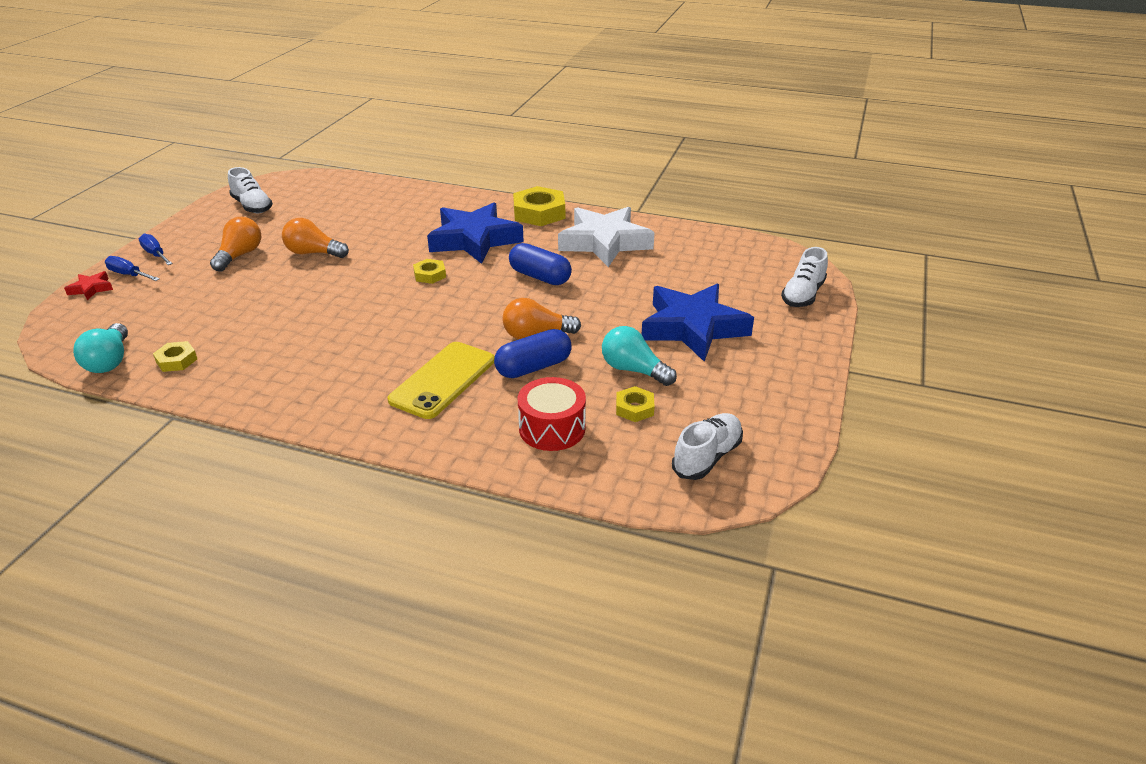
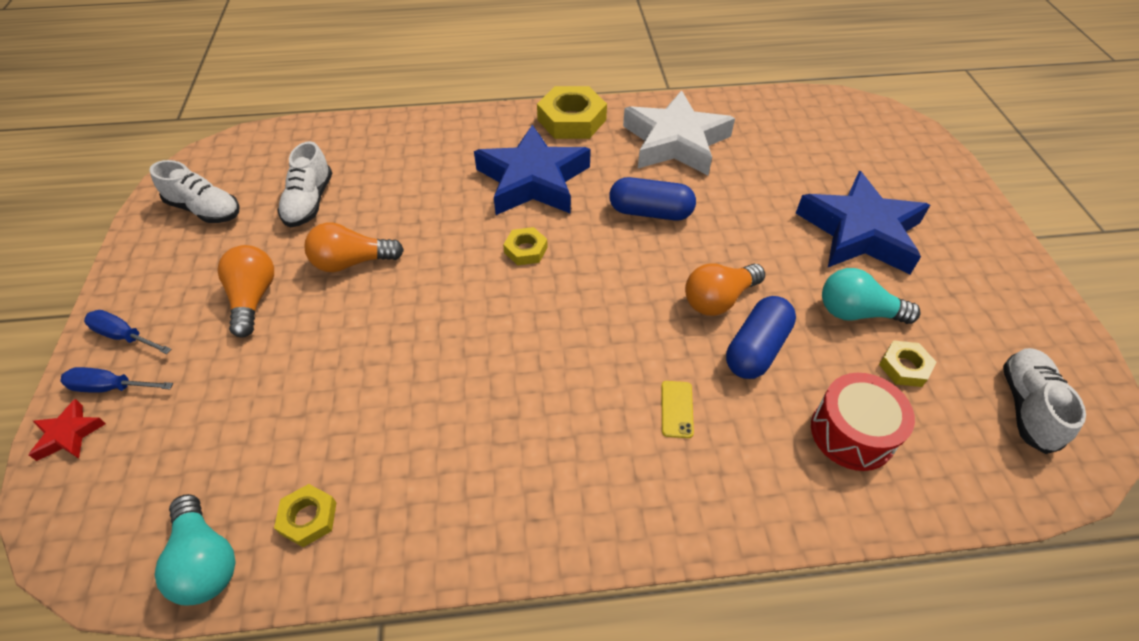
camera: 25 degrees left, 15 degrees up
(443, 380) = (677, 409): yellow phone -> yellow phone, size x0.43
(802, 295) = (916, 153): white shoe -> white shoe (309, 202)

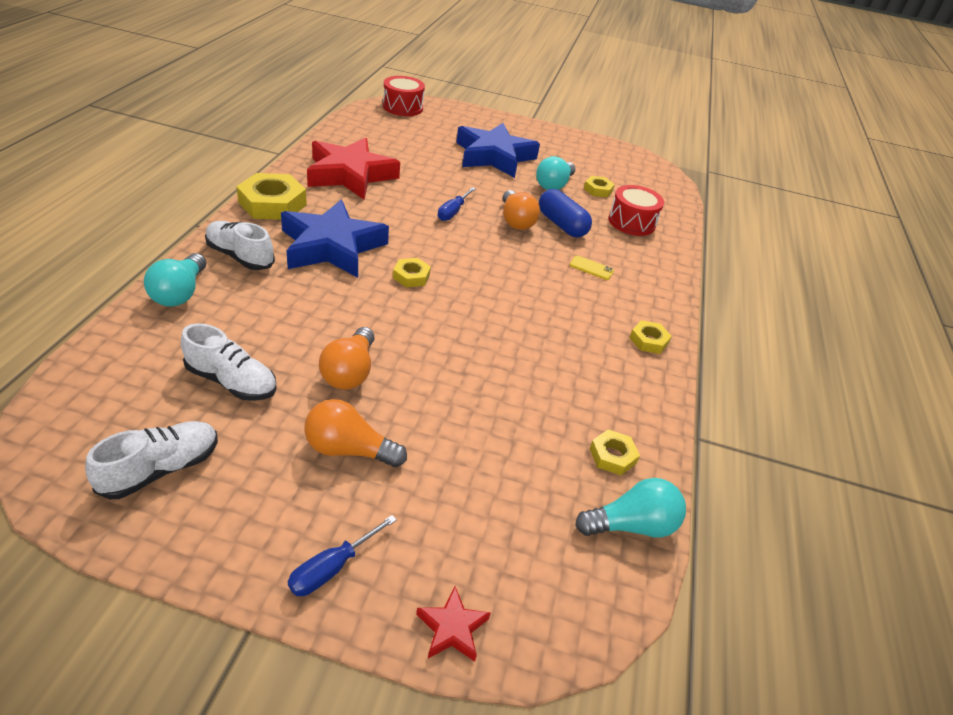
camera: 75 degrees left, 10 degrees down
(111, 387) = (404, 585): blue screwdriver -> blue screwdriver (453, 212)
(403, 131) = (180, 293): none -> turquoise light bulb
(551, 517) = (648, 341): none -> yellow nut
(650, 212) = (416, 212): blue capsule -> none
(675, 142) = (350, 175): white star -> red star
(878, 120) = (403, 107): none -> red drum
(1027, 407) = (636, 173): white shoe -> white shoe (240, 256)

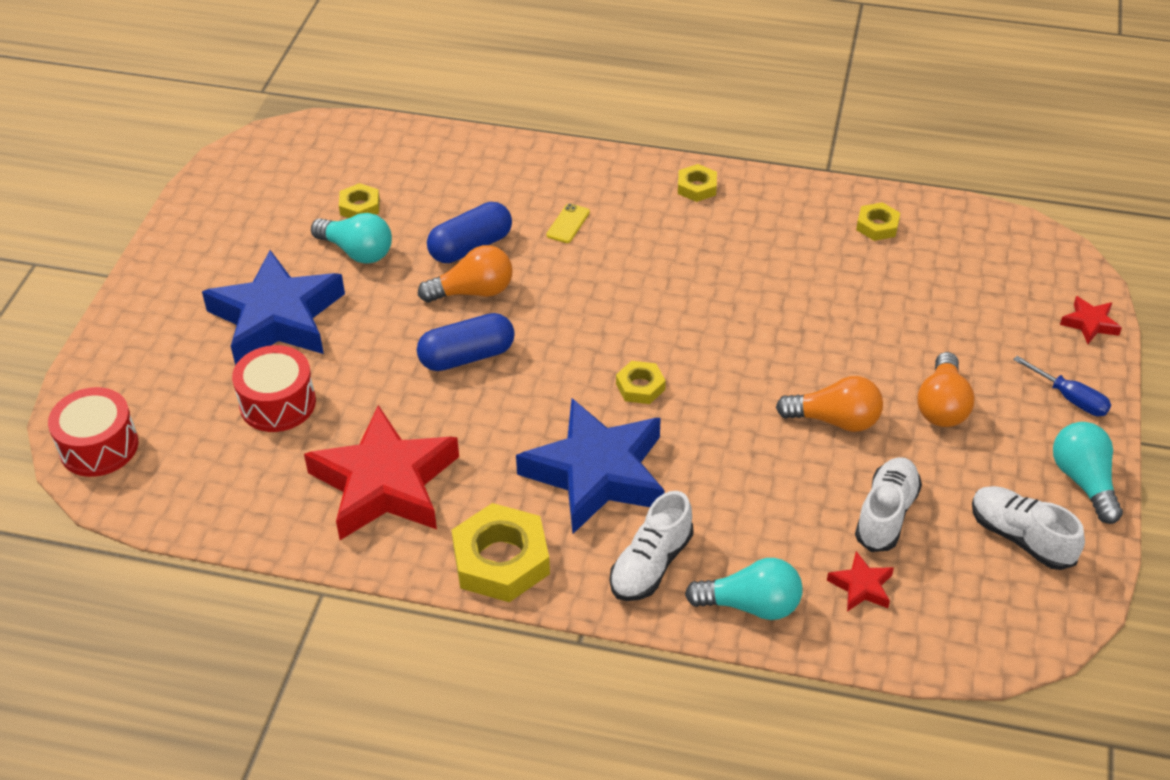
camera: 85 degrees left, 5 degrees up
(164, 351) = (861, 586): none -> red star
(453, 212) = (467, 356): blue screwdriver -> blue capsule
(631, 222) = (443, 180): red drum -> red drum (278, 403)
(631, 525) = (951, 220): turquoise light bulb -> turquoise light bulb (1084, 481)

